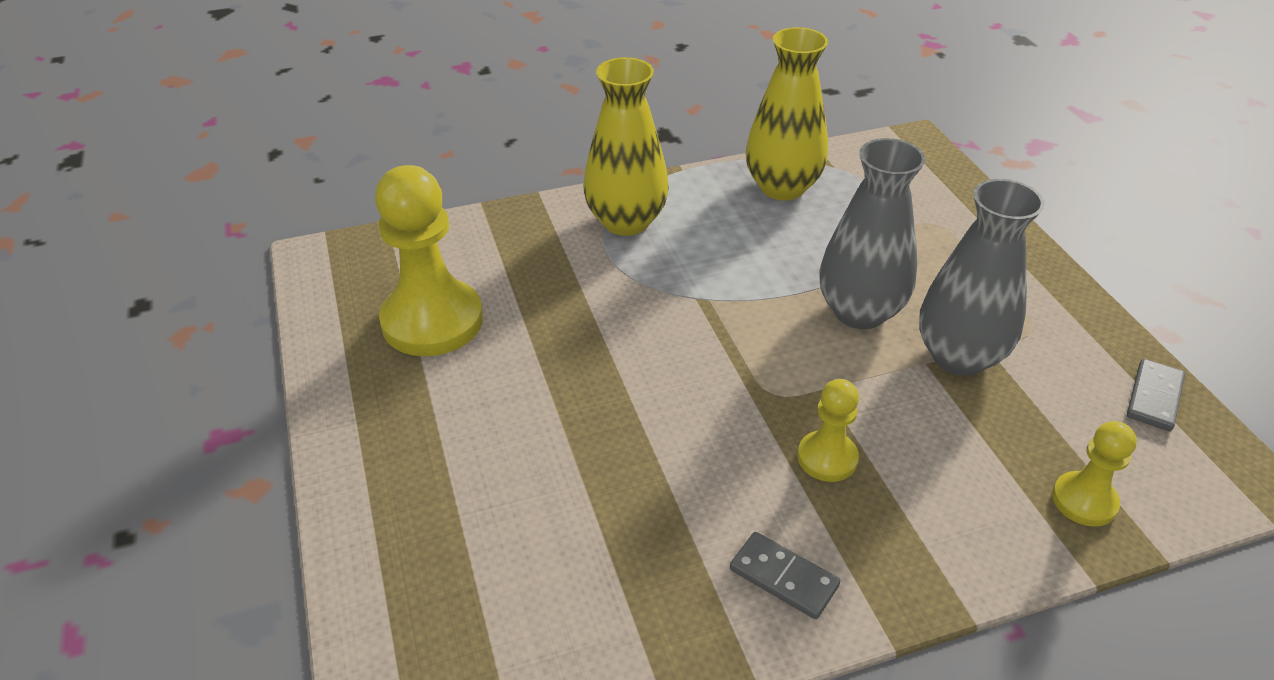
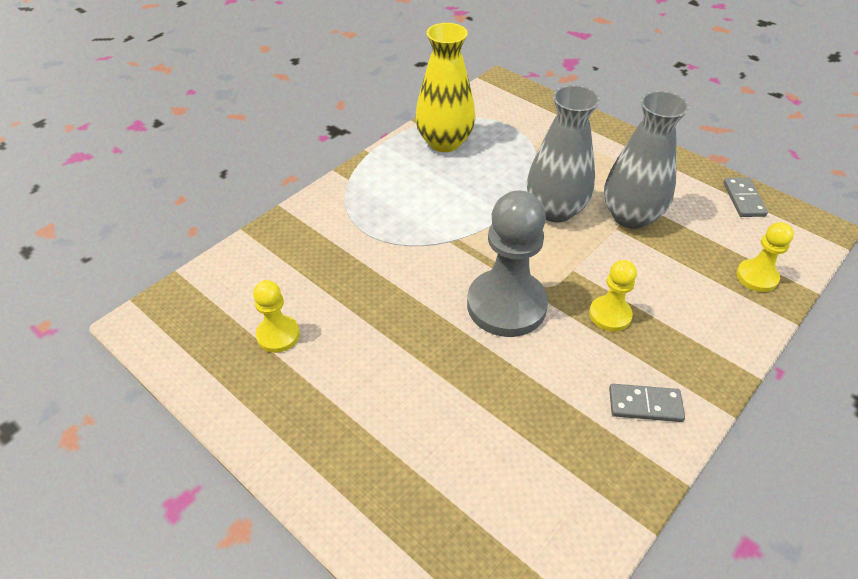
camera: 30 degrees left, 5 degrees up
(432, 321) = (278, 335): yellow pawn -> yellow pawn, size x0.52
(626, 221) = (360, 204): yellow vase -> none
(705, 393) = (506, 305): none -> grey pawn

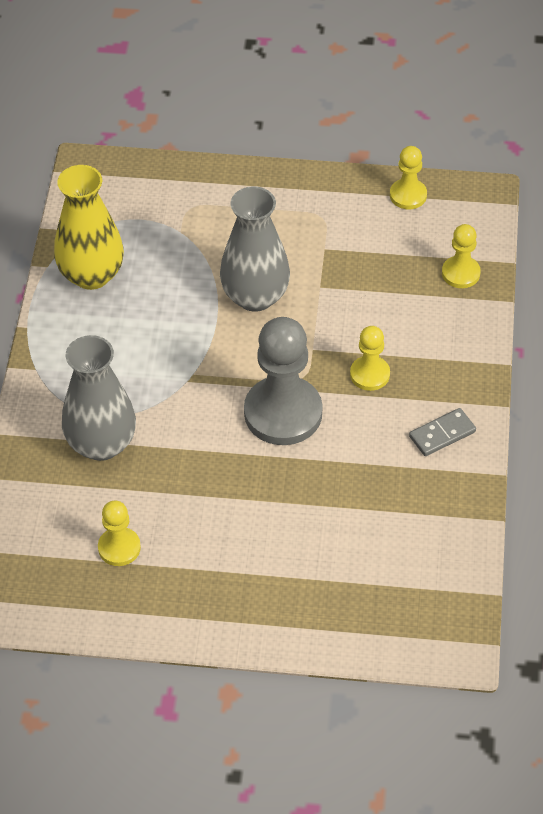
camera: 35 degrees left, 5 degrees up
(631, 216) = (324, 267): grey vase -> grey vase (101, 444)
(743, 199) = (408, 195): grey domino -> yellow pawn

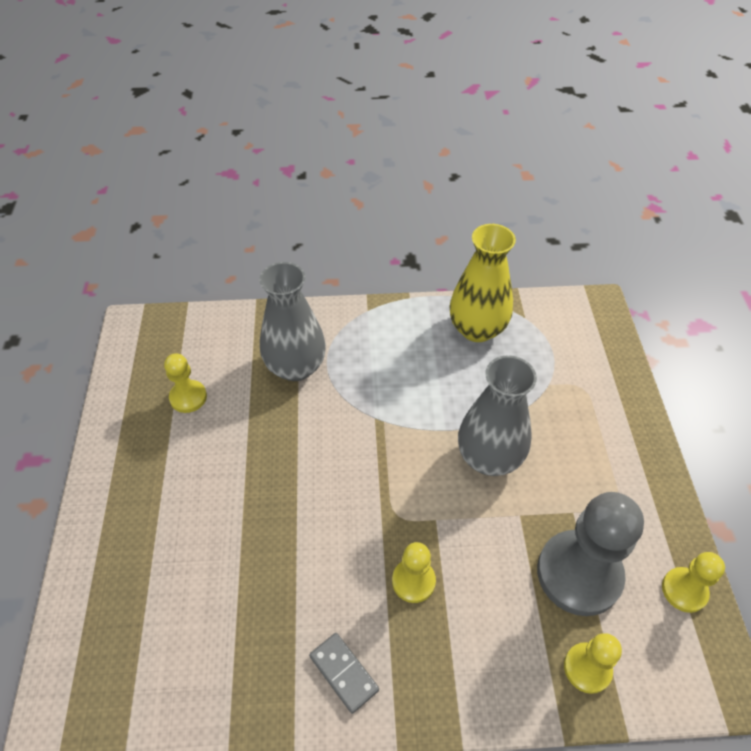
camera: 80 degrees right, 0 degrees up
(283, 413) = (349, 503): grey pawn -> grey pawn (579, 574)

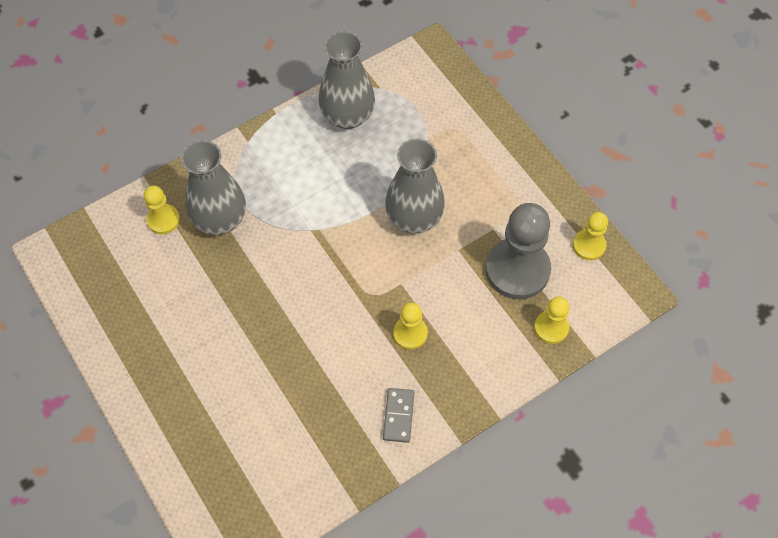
camera: 30 degrees left, 10 degrees up
(188, 397) = (148, 288): yellow pawn -> yellow pawn (163, 220)
(344, 673) = (398, 416): grey domino -> grey domino turned 75 degrees clockwise
(477, 329) = (347, 116): yellow vase -> grey vase

